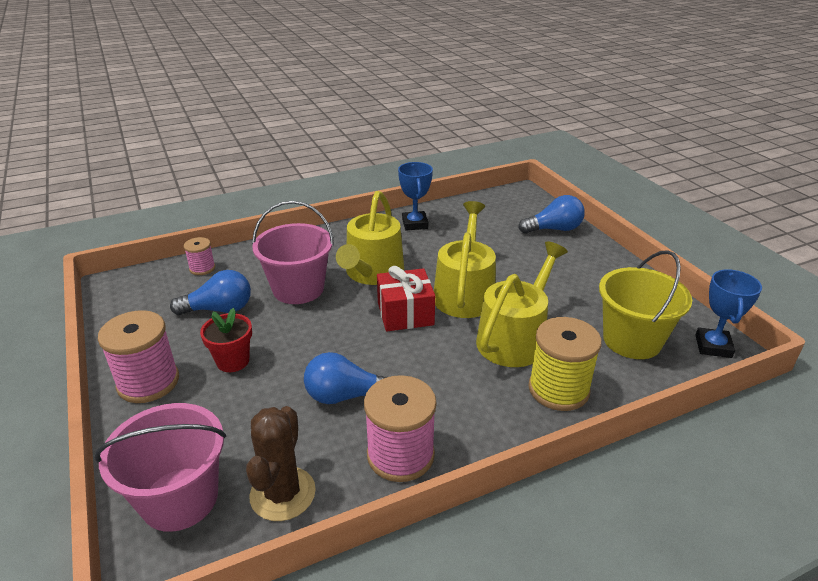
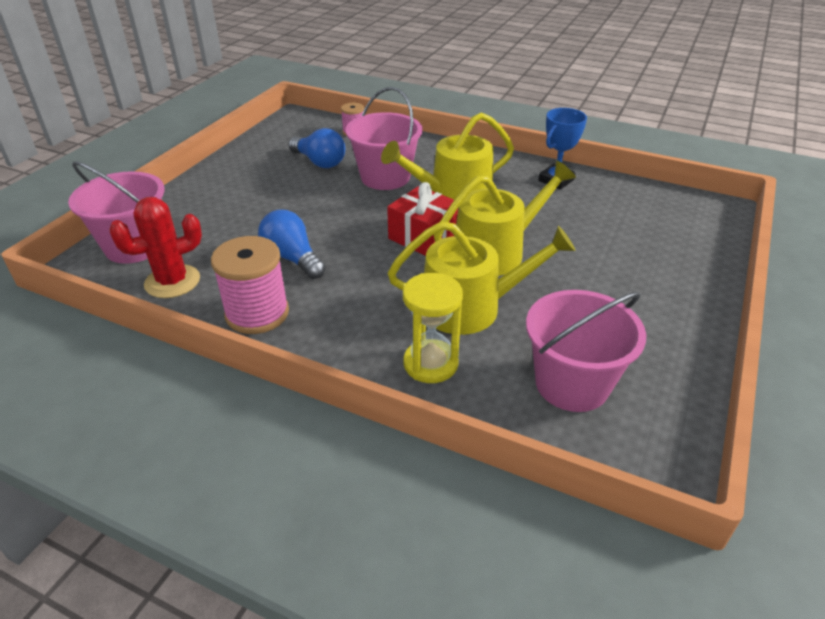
camera: 50 degrees right, 5 degrees up
(148, 382) = (219, 180): pink spool -> none
(233, 361) = (274, 196): red flower pot -> none
(283, 494) = (172, 282): brown cactus -> red cactus
(554, 229) = (688, 255): blue light bulb -> none
(558, 389) = (430, 364): yellow spool -> yellow hourglass
(632, 340) = (572, 384): yellow bucket -> pink bucket
(713, 346) = (650, 453): blue trophy -> none

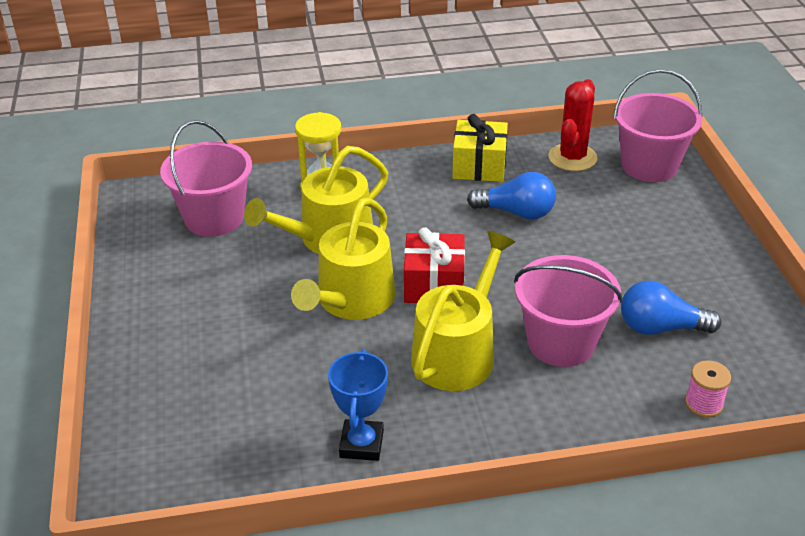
camera: 145 degrees right, 0 degrees up
(257, 313) = (479, 166): pink spool -> yellow gift

